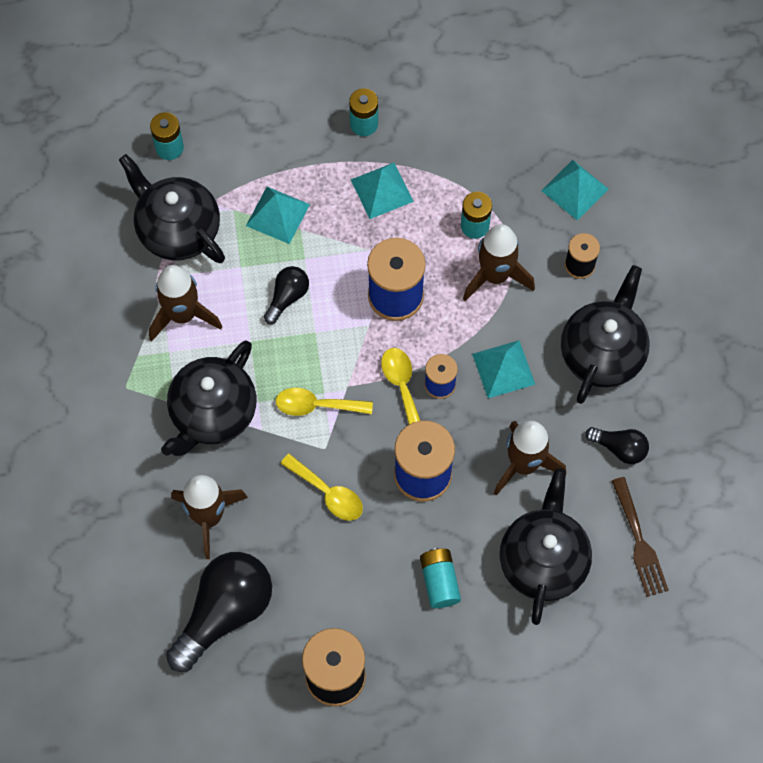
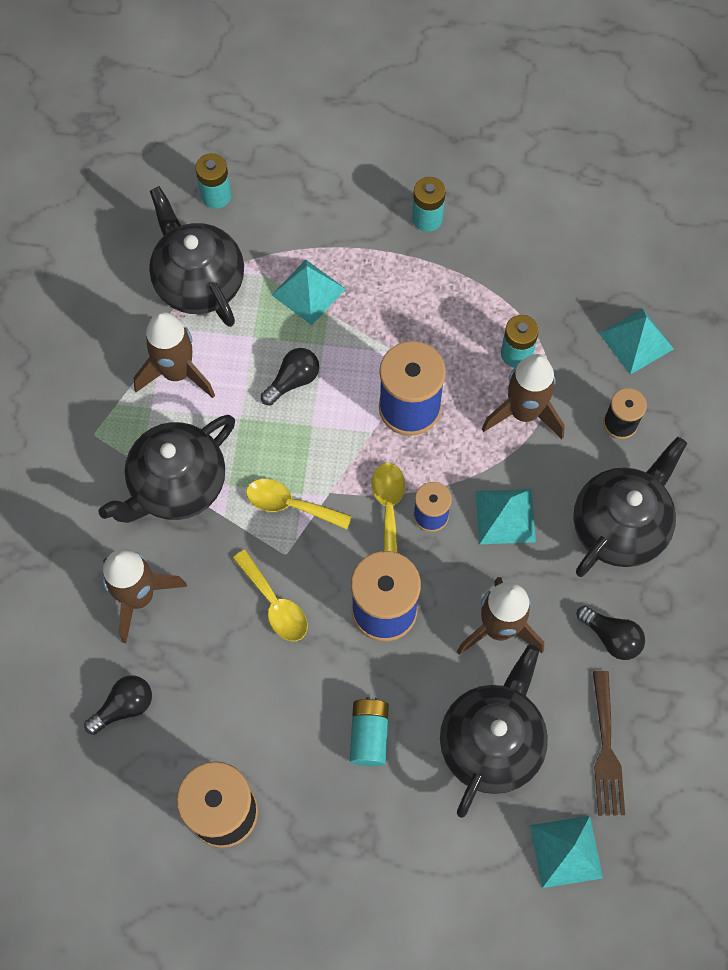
camera: 15 degrees right, 0 degrees up
(225, 612) = (124, 707): black light bulb -> black light bulb, size x0.50
(382, 190) = (426, 292): turquoise pyramid -> turquoise pyramid (566, 851)

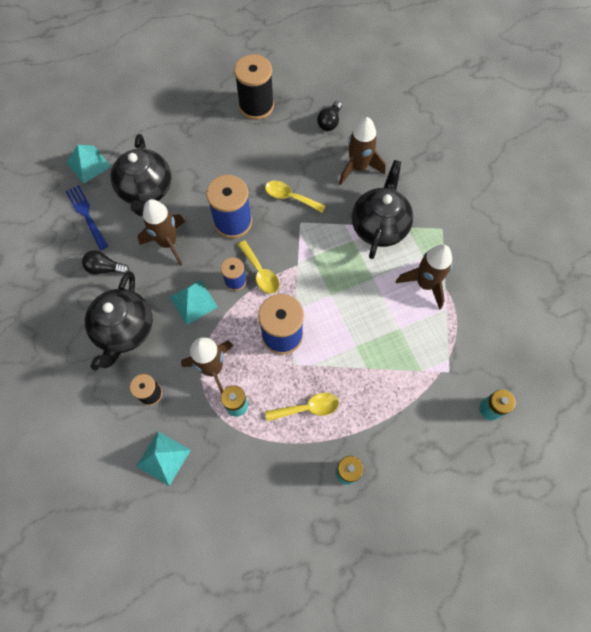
camera: 150 degrees right, 0 degrees up
(199, 282) = (455, 344): black teapot -> none
(290, 505) = (314, 247): yellow spoon -> yellow spoon (307, 408)
(293, 381) = (358, 314): black light bulb -> none
(308, 292) = (387, 375): turquoise pyramid -> none
(369, 735) = (208, 165): turquoise battery -> none
(606, 750) = (86, 215): brown fork -> blue fork

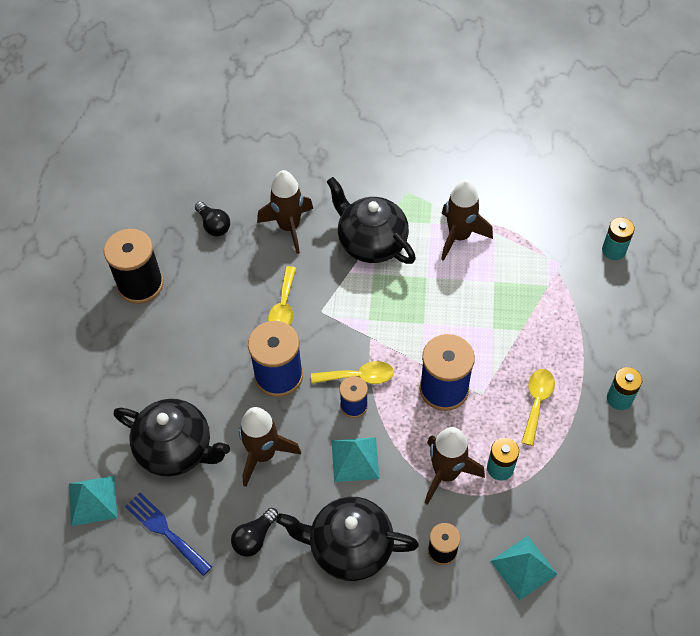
camera: 60 degrees left, 10 degrees down
(86, 215) = (165, 531): blue fork -> blue fork turned 45 degrees clockwise
(125, 330) = (349, 547): black teapot -> black teapot turned 150 degrees clockwise
(290, 197) = (283, 306): yellow spoon -> yellow spoon turned 45 degrees counterclockwise

